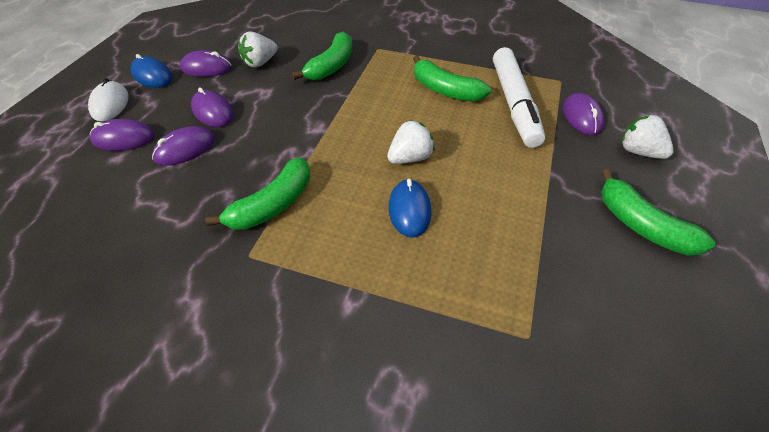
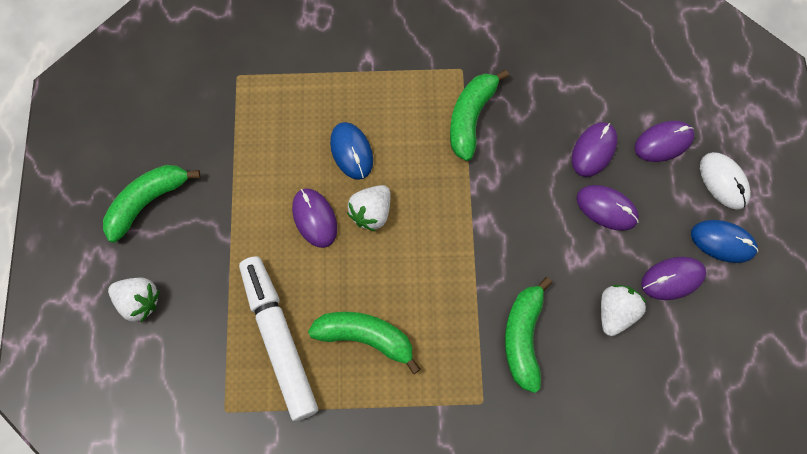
camera: 160 degrees right, 20 degrees up
(581, 117) = (198, 342): purple mouse -> purple mouse (314, 218)
(641, 225) = (147, 202): green banana -> green banana turned 75 degrees counterclockwise

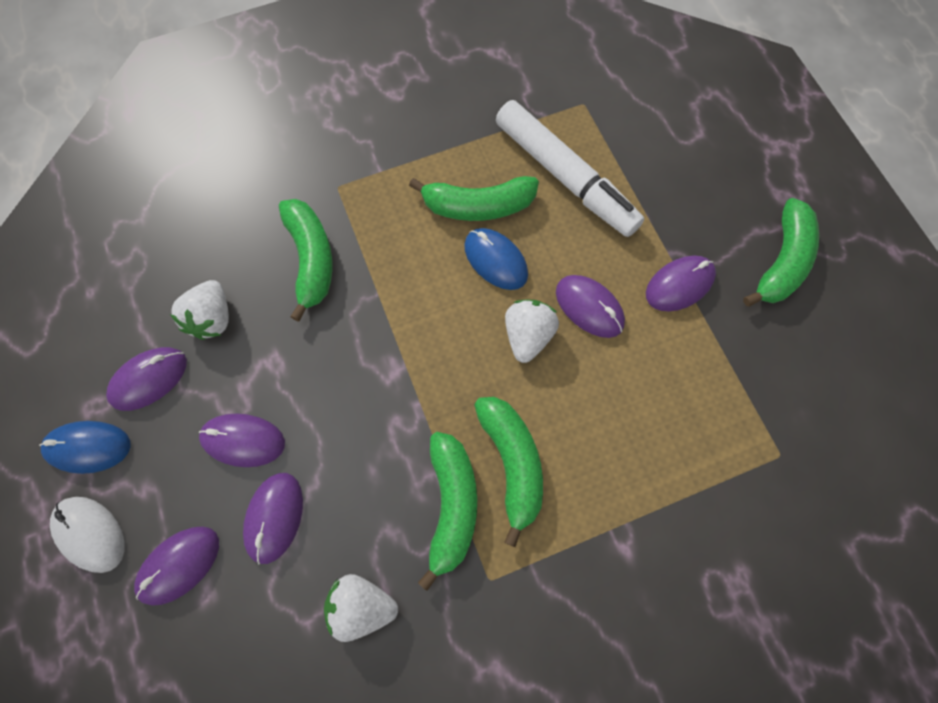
camera: 160 degrees right, 0 degrees up
(139, 302) = (723, 165): white strawberry -> white strawberry (361, 606)
(236, 212) = (679, 285): none -> purple mouse
(351, 152) = (585, 403): blue mouse -> blue mouse (495, 260)
(420, 130) = (512, 464): none -> green banana

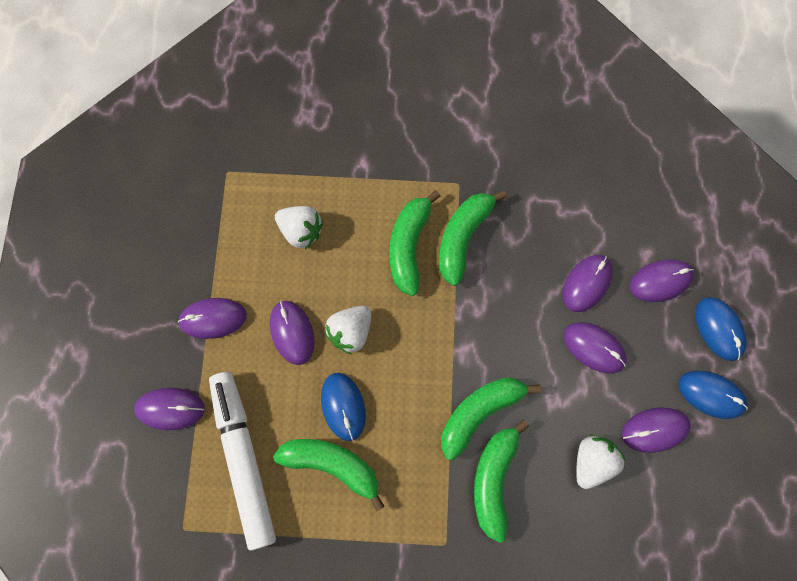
camera: 155 degrees left, 5 degrees up
(90, 534) = (719, 329): white mouse -> blue mouse
(361, 606) = (546, 204): white strawberry -> white strawberry (301, 231)
(662, 187) = (170, 409): none -> purple mouse
(781, 262) = (124, 300): green banana -> green banana (480, 412)

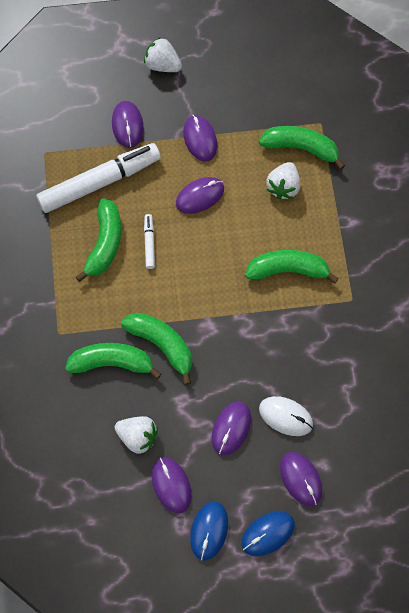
camera: 80 degrees right, 5 degrees down
(343, 406) = (149, 243): blue mouse -> white marker
(350, 331) = (208, 238): white strawberry -> white strawberry (162, 65)
(463, 237) = (304, 310): green banana -> green banana (301, 148)
(587, 283) = (285, 416): purple mouse -> white mouse

